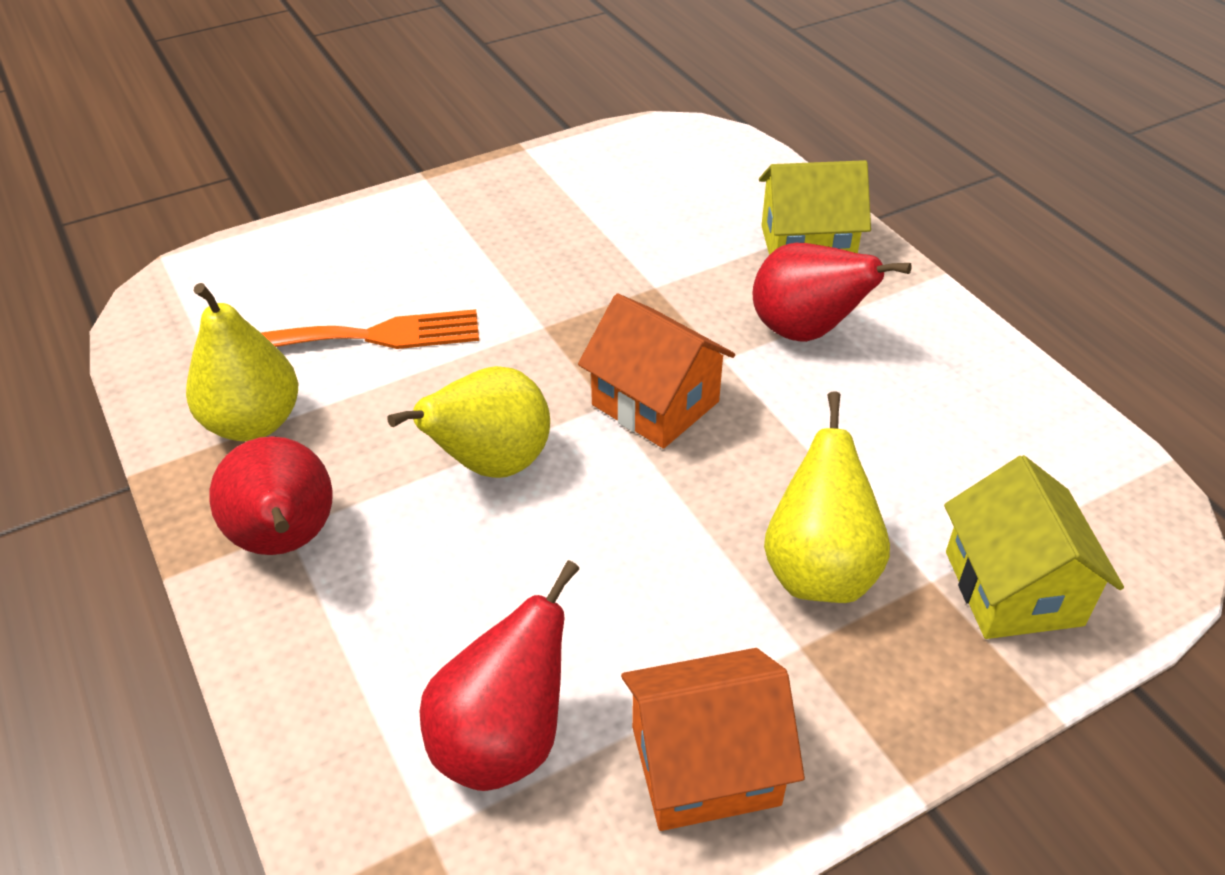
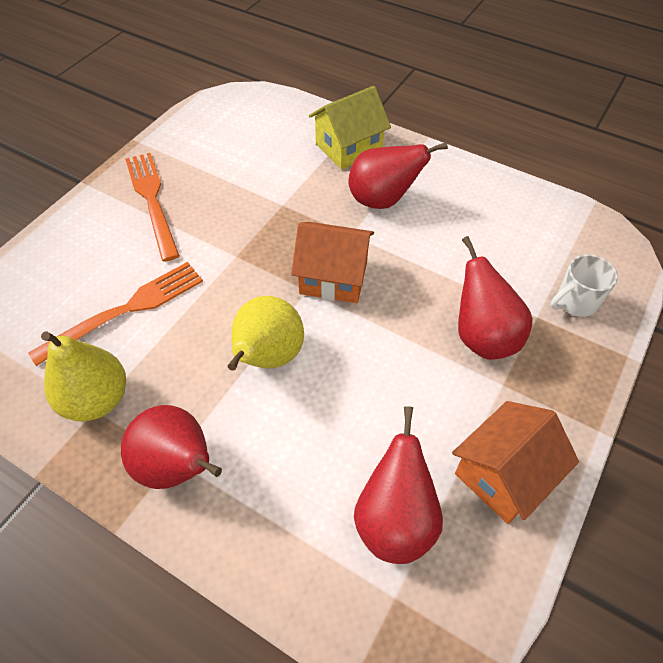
camera: 30 degrees left, 10 degrees up
(488, 222) = (152, 200): none -> orange fork
(819, 570) = (483, 337): yellow pear -> red pear
(1013, 588) = (575, 302): yellow house -> white mug

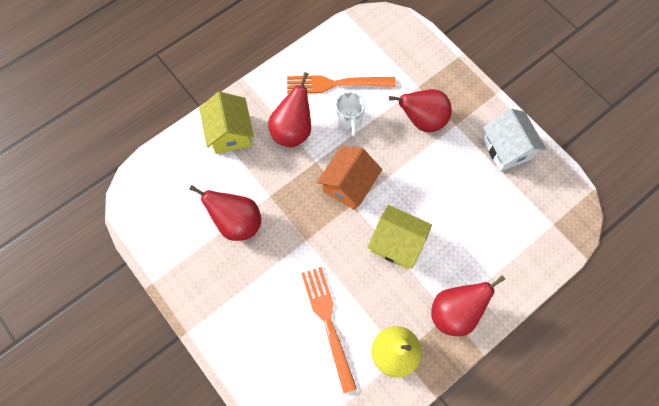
camera: 70 degrees left, 15 degrees up
(152, 200) = (226, 286): orange fork -> orange fork (335, 84)
(267, 357) = (396, 243): yellow pear -> yellow house
(395, 520) = (516, 209): red pear -> red pear (237, 222)
(503, 475) = (507, 149): orange house -> white house
(575, 302) = (415, 62): white mug -> white mug (349, 120)

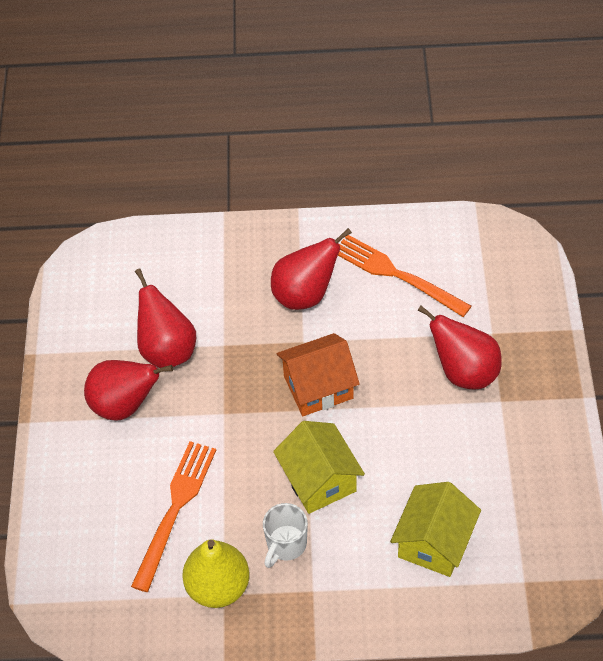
camera: 40 degrees right, 15 degrees down
(230, 133) = (236, 257): yellow house -> yellow house (434, 542)
(349, 120) = (378, 321): white mug -> white mug (286, 545)
(454, 312) = (321, 593): red pear -> red pear (125, 405)
(507, 149) = (541, 465): white house -> none

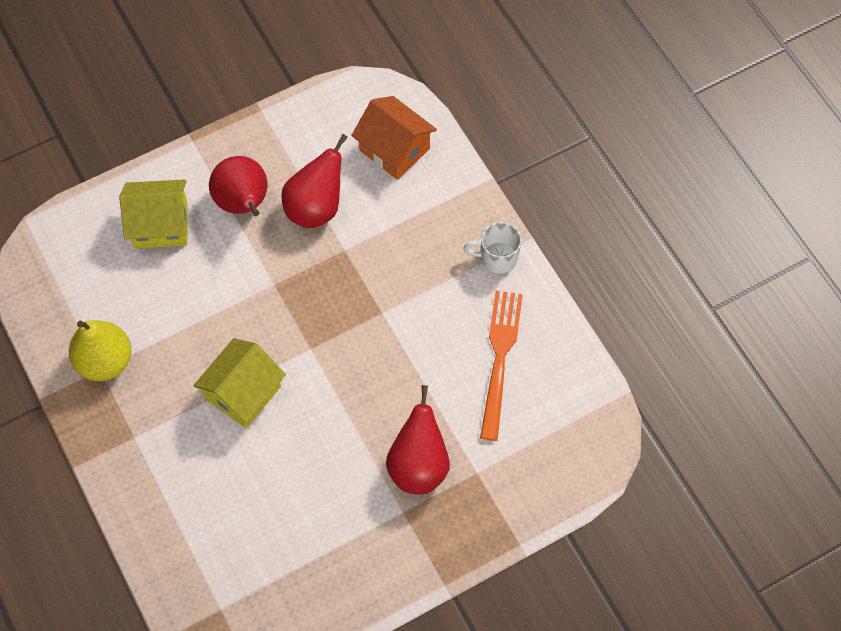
camera: 60 degrees right, 10 degrees up
(175, 508) = (163, 293): orange fork -> none
(286, 545) = (167, 395): white mug -> white mug (497, 258)
(305, 294) = (434, 290): red pear -> none
(318, 387) = (339, 348): orange house -> orange house (394, 149)
(434, 542) = (225, 515): yellow house -> yellow house (161, 225)

